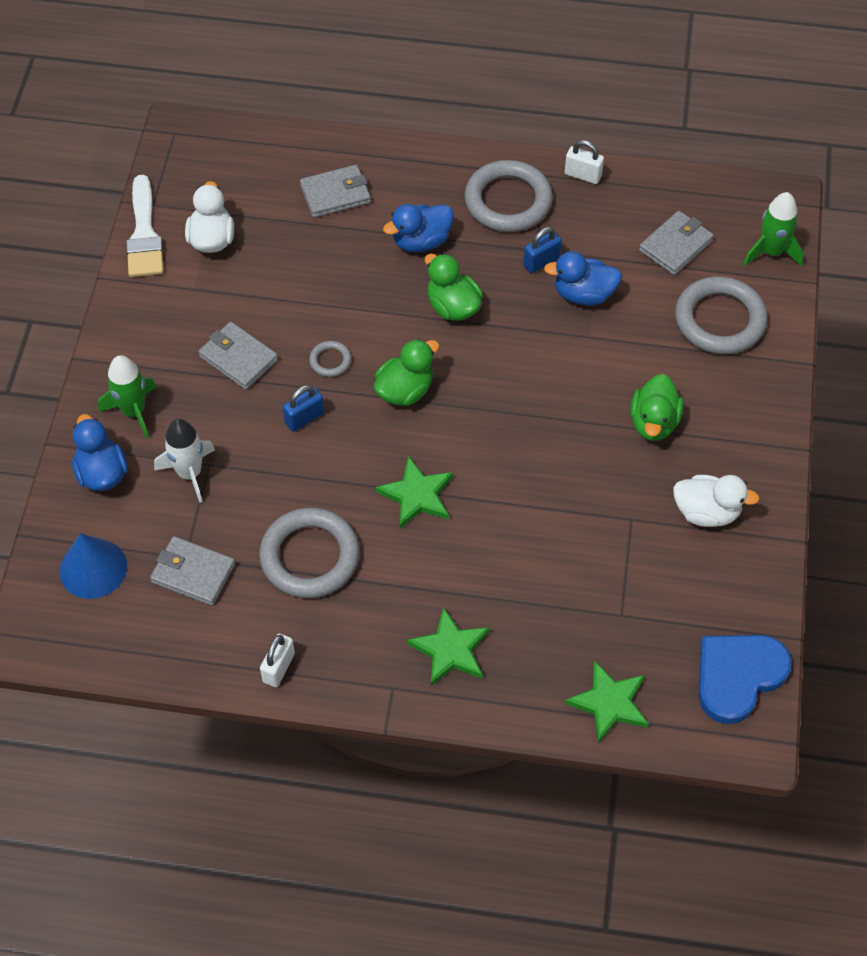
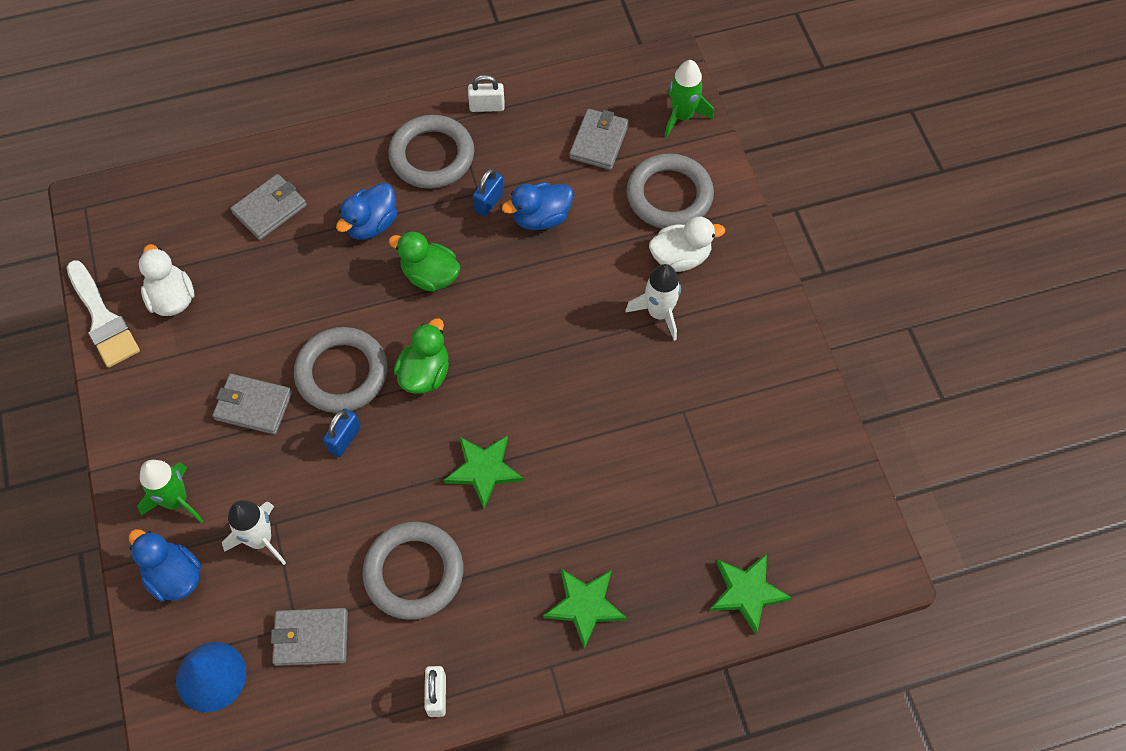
camera: 25 degrees left, 5 degrees up
(330, 361) = (342, 373): grey ring -> grey ring, size x2.21
(653, 422) = (659, 313): green duck -> white rocket
(706, 512) = (743, 377): white duck -> white duck (680, 257)
(738, 676) = (842, 517): blue heart -> none

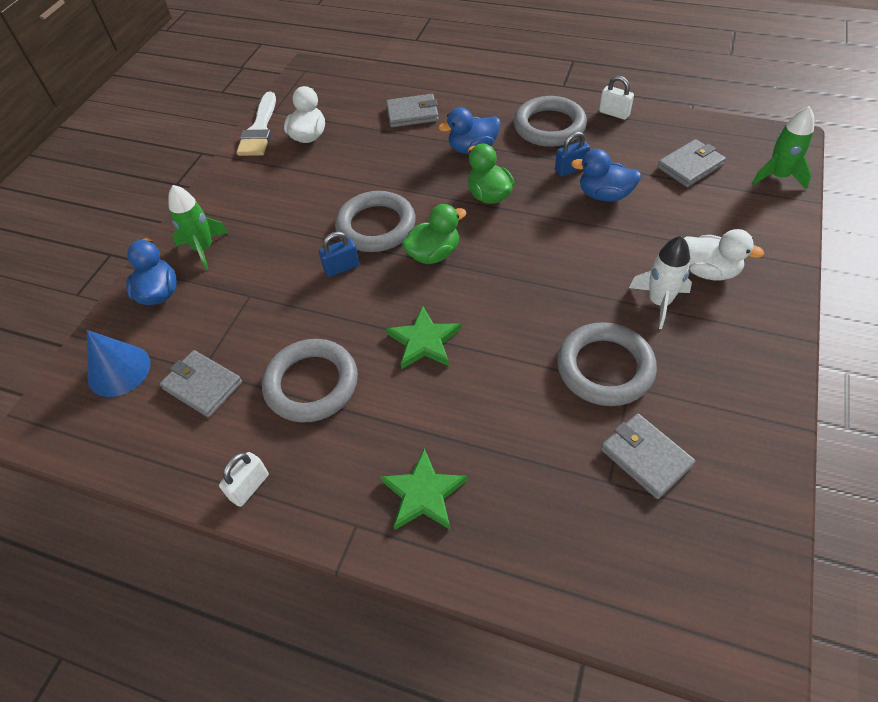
camera: 40 degrees right, 10 degrees down
(253, 406) = (301, 218): grey wallet -> grey wallet (645, 457)
(260, 539) = (231, 301): white rocket -> none
(669, 195) = (728, 224): grey ring -> grey ring (605, 368)
(747, 592) = (585, 580): green star -> none

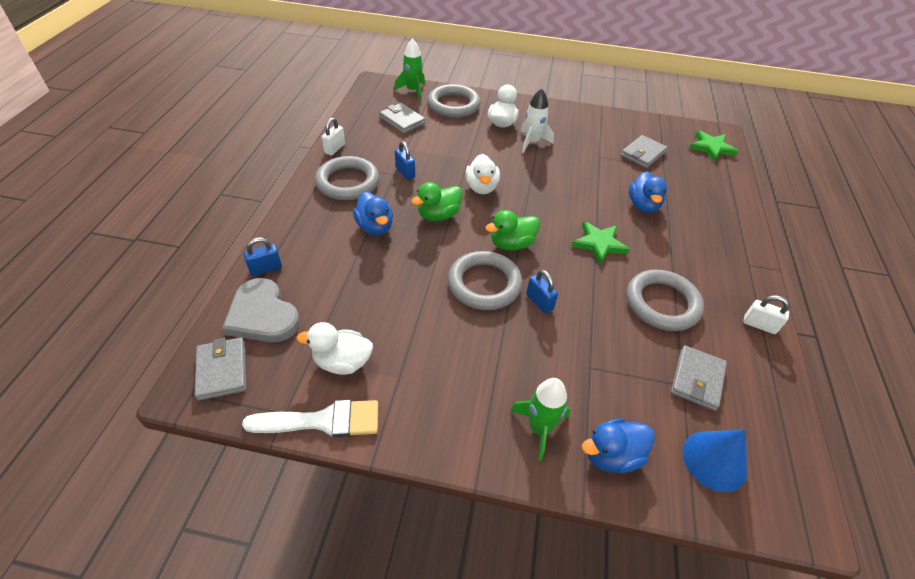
camera: 105 degrees left, 5 degrees down
(369, 92) = (262, 315): none -> grey heart
(412, 114) = (313, 273): grey wallet -> grey wallet (222, 370)
(422, 87) = (266, 269): none -> blue padlock
(423, 493) = (711, 236): green star -> green star (711, 147)
(434, 254) = (511, 244): green duck -> green duck turned 75 degrees counterclockwise
(542, 236) = (481, 187): none -> white duck
(604, 195) = (434, 158): blue duck -> blue duck (643, 205)
(605, 368) = (590, 164): grey ring -> grey ring (453, 105)

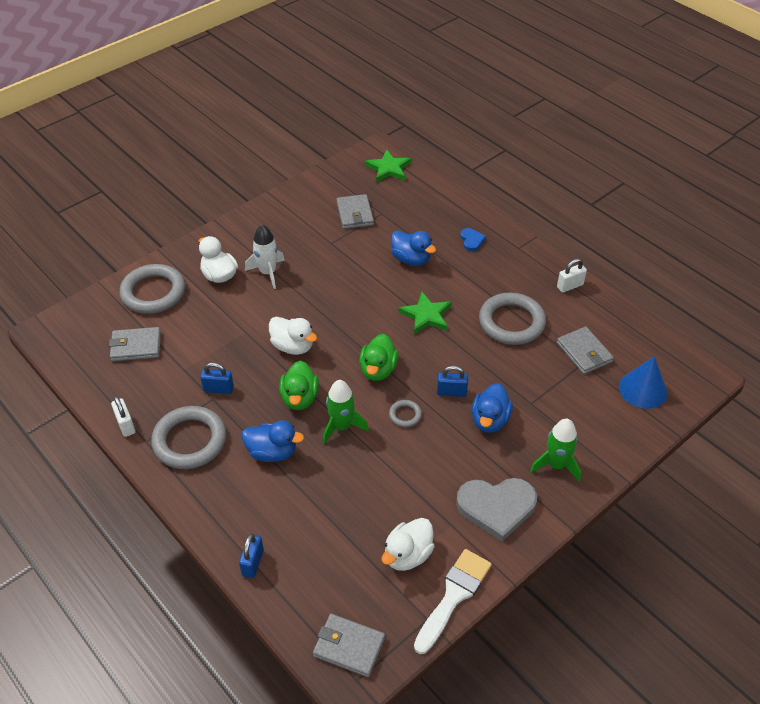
camera: 50 degrees left, 0 degrees up
(262, 315) = (309, 590): grey heart -> grey heart (496, 507)
(413, 91) = (94, 309): green rocket -> green rocket (341, 426)
(484, 284) = (405, 415): grey ring -> grey ring, size x0.45
(611, 455) = (603, 439): blue duck -> blue duck (489, 420)
(712, 230) = (471, 240): none -> blue heart

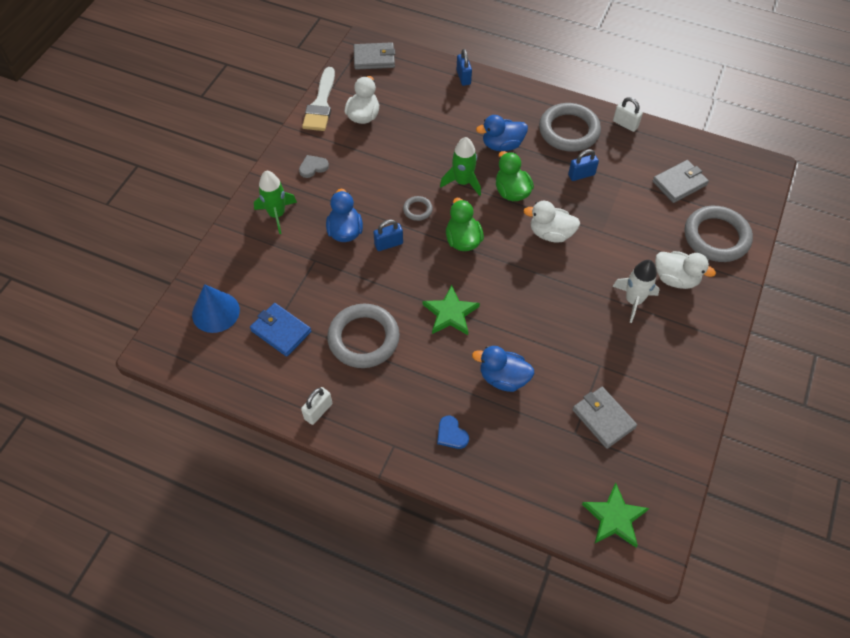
camera: 155 degrees right, 10 degrees up
(496, 507) = (313, 167): grey heart -> grey heart, size x0.47
(584, 352) = (281, 331): grey wallet -> blue wallet

